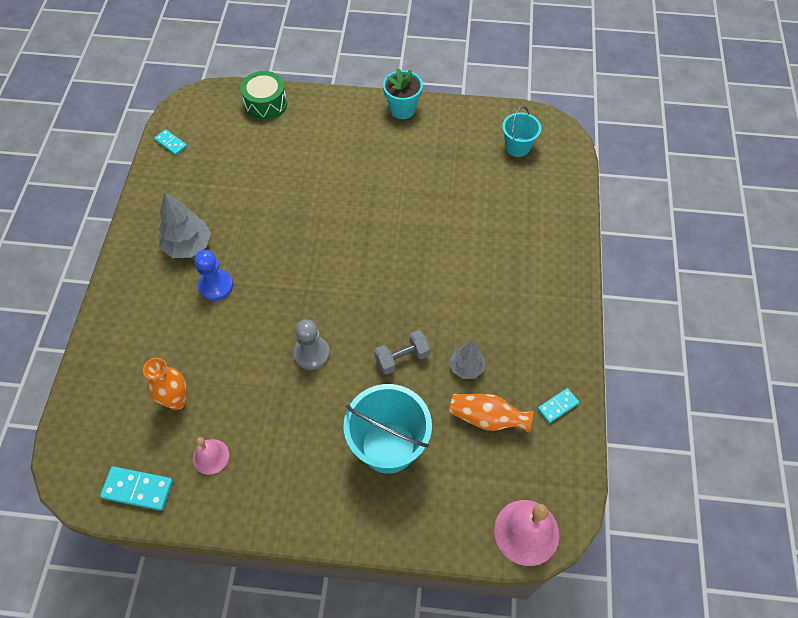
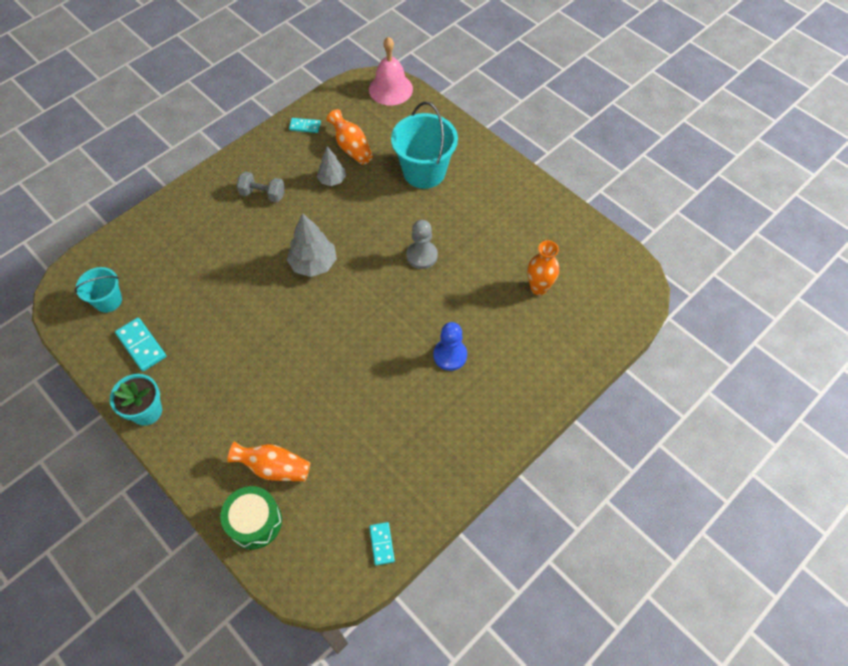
camera: 140 degrees left, 0 degrees up
(138, 489) = (599, 250): turquoise domino -> turquoise domino (141, 345)
(188, 245) = (446, 409): grey tree -> grey tree (313, 264)
(211, 456) = (539, 238): pink bell -> none
(282, 135) = (274, 468): none -> orange vase
(402, 358) = (366, 212): grey dumbbell -> grey dumbbell (263, 194)

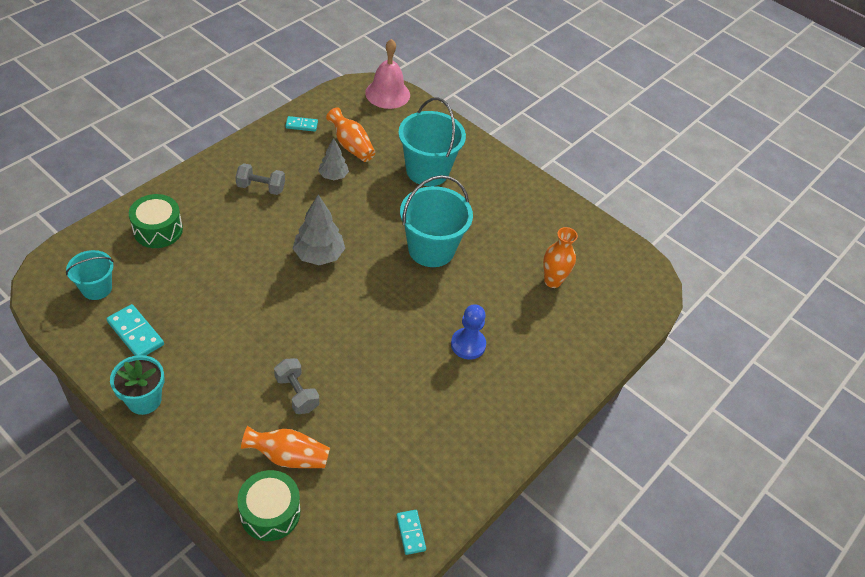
camera: 10 degrees left, 10 degrees down
(165, 240) = (158, 230): none -> green drum
(285, 405) = (297, 393): none -> grey dumbbell
(422, 256) = (431, 249): grey pawn -> turquoise bucket

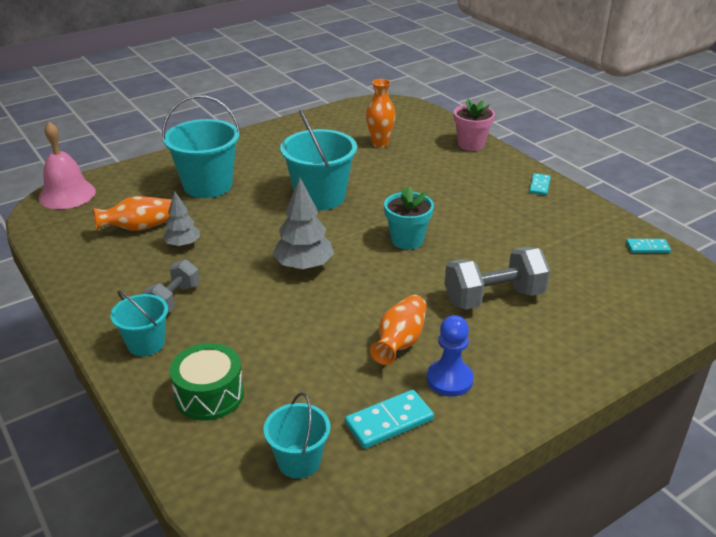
camera: 70 degrees left, 15 degrees down
(144, 400) = (496, 416): turquoise flower pot -> turquoise flower pot (407, 240)
(208, 185) = (146, 343): none -> turquoise bucket
(270, 512) = (638, 327): green drum -> none
(288, 457) = (572, 310): orange vase -> orange vase (400, 342)
(297, 393) = (494, 298): grey dumbbell -> grey dumbbell, size x1.60
(301, 125) = (79, 259): turquoise domino -> turquoise domino (539, 186)
(468, 344) = (445, 193): blue pawn -> blue pawn (449, 379)
(583, 362) = (471, 144): none -> pink flower pot

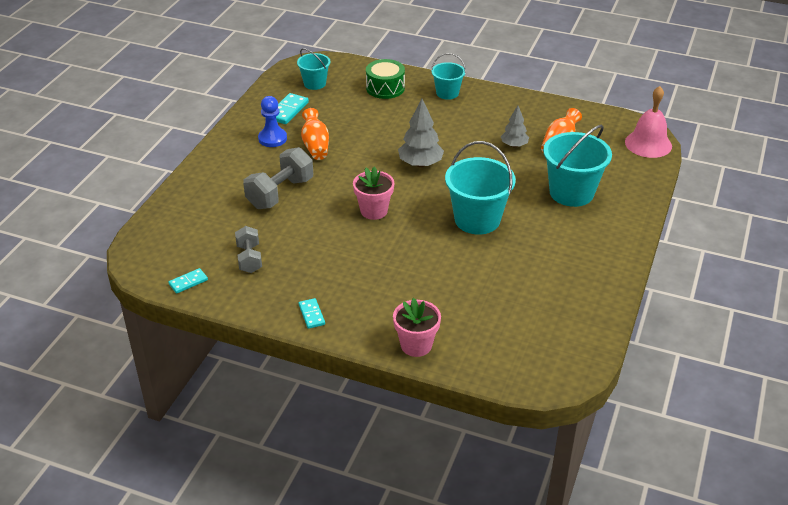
camera: 145 degrees right, 5 degrees up
(174, 299) = (467, 116): grey dumbbell -> grey dumbbell (249, 259)
(380, 144) = (500, 303): orange vase -> none
(407, 240) = (374, 211): turquoise flower pot -> pink flower pot

